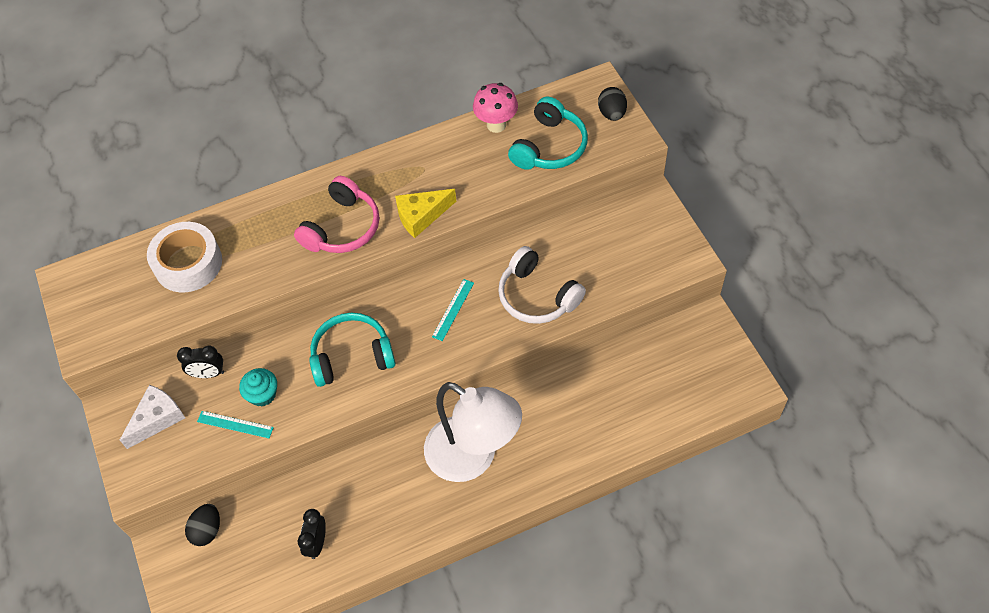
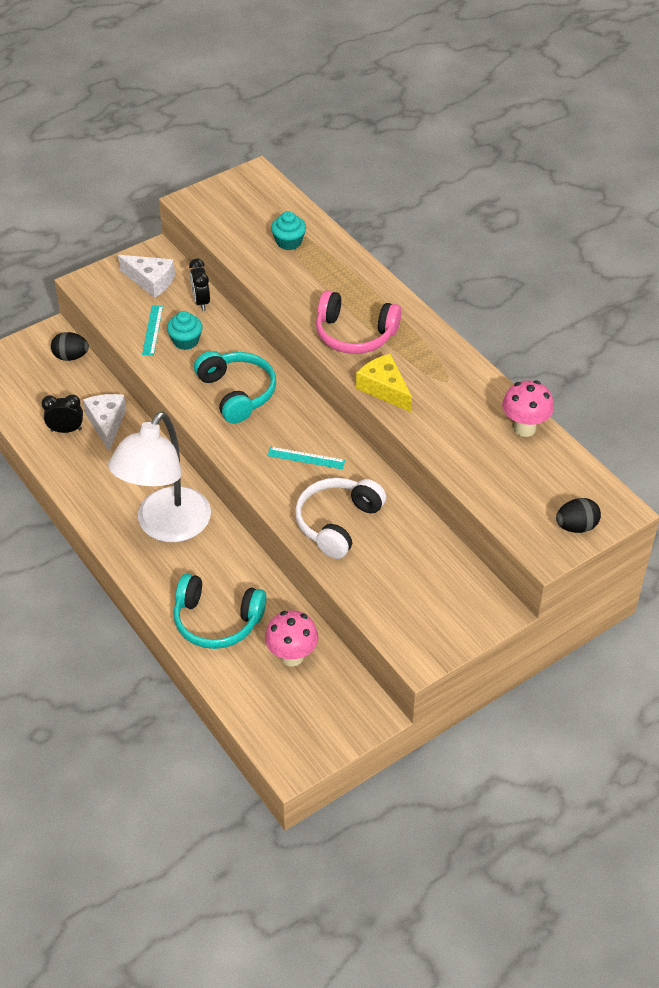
camera: 75 degrees right, 10 degrees down
(188, 263) = (289, 242): white tape -> turquoise cupcake
(319, 501) = (106, 423): none -> white cheese
(549, 147) = (508, 477): turquoise headphones -> turquoise headphones (217, 621)
(642, 371) = (292, 656): none -> pink mushroom

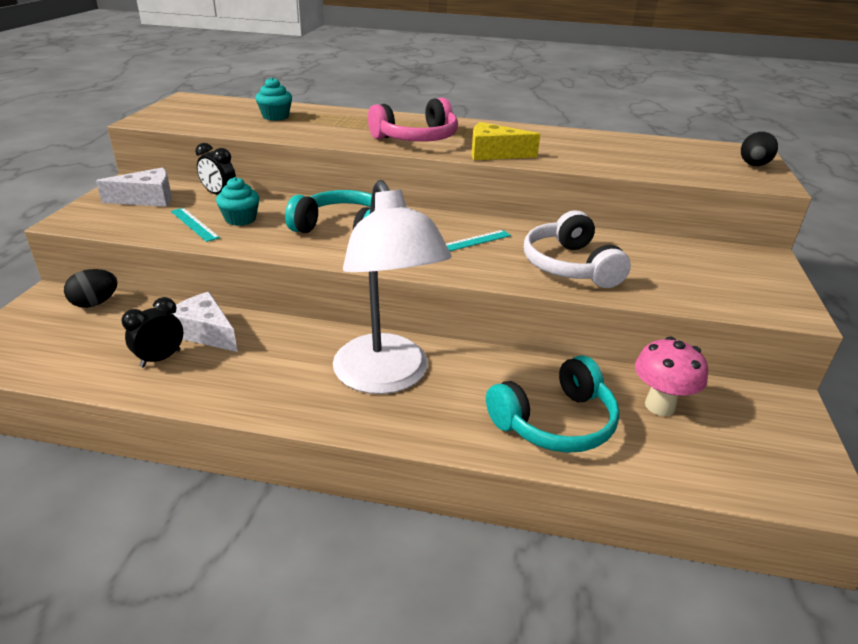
camera: 45 degrees left, 15 degrees down
(524, 428) = (620, 140): pink mushroom -> none

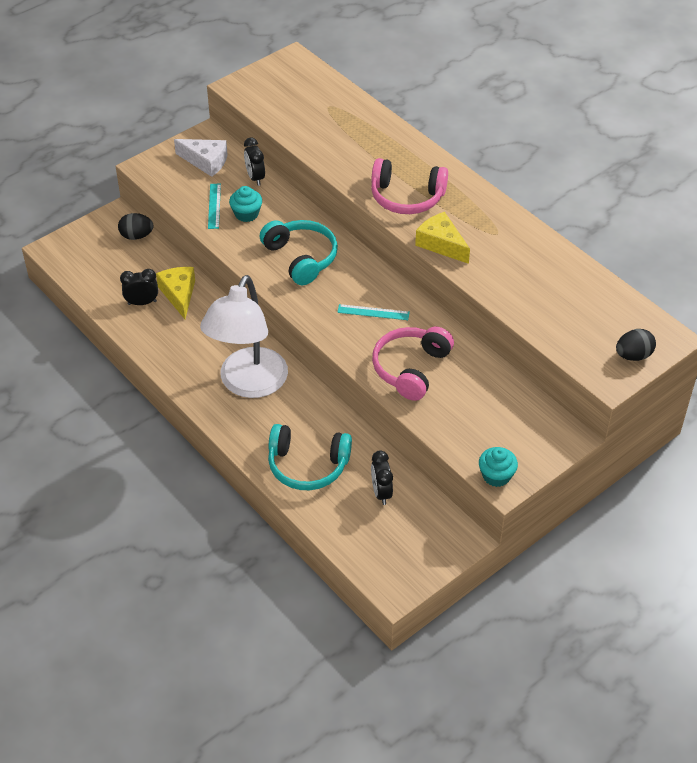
camera: 40 degrees right, 15 degrees up
(205, 332) = (179, 294): white cheese -> yellow cheese
(275, 116) = (333, 118): turquoise cupcake -> turquoise cupcake (496, 476)
(570, 266) = (410, 368): white headphones -> pink headphones
(660, 406) = (381, 492): pink mushroom -> black clock

